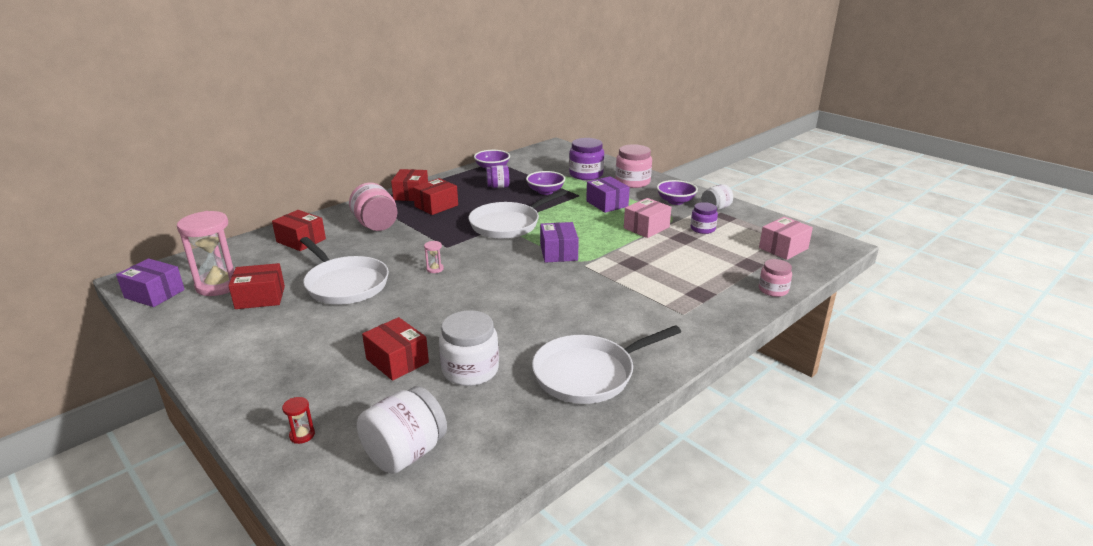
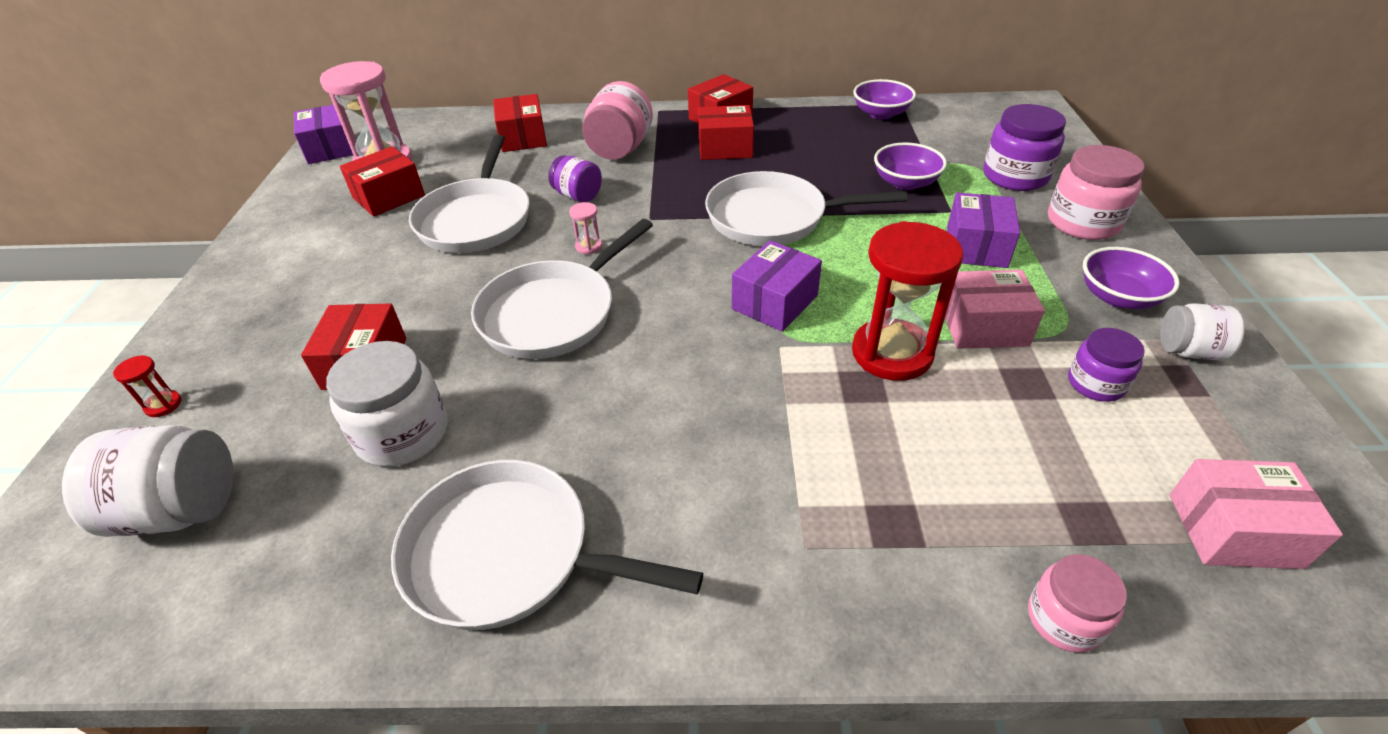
camera: 45 degrees right, 15 degrees up
(260, 297) = (389, 197): red box -> red box turned 75 degrees counterclockwise
(464, 299) = (553, 313): none -> white pan
(498, 187) = (846, 148): purple jar -> purple jar (578, 196)
(628, 249) = (892, 353): none -> red hourglass

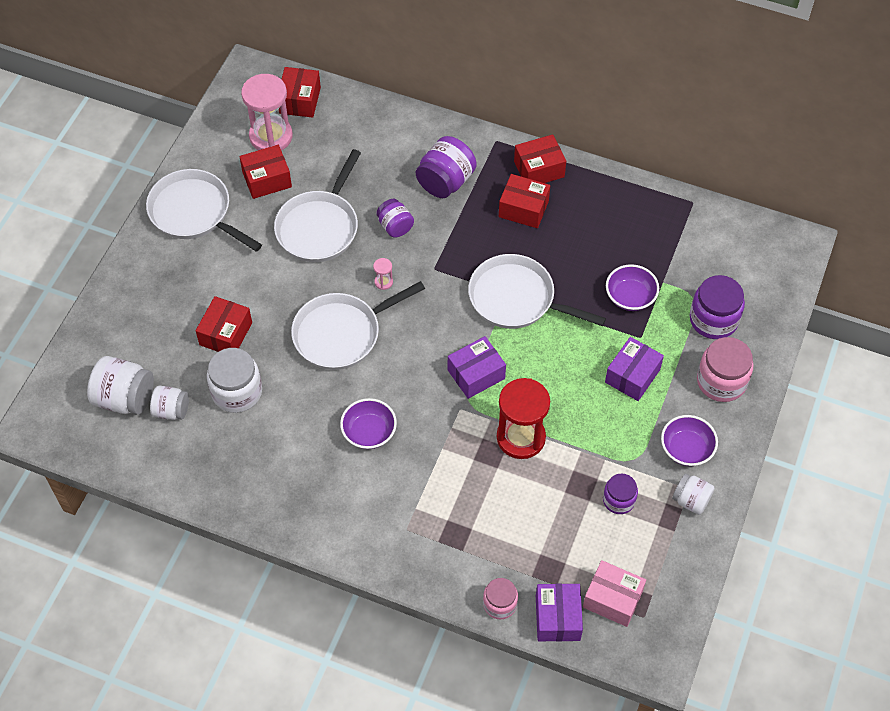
camera: 20 degrees right, 15 degrees up
(163, 405) = (117, 325): red hourglass -> none
(280, 500) = (171, 410): none -> white jar
(330, 148) = (235, 103): purple box -> purple box (557, 618)
(509, 554) = (271, 481): white pan -> white pan (194, 212)
(523, 138) = (379, 140): red box -> red box (300, 100)
(620, 149) = (445, 181): pink jar -> purple jar
(881, 114) = (668, 209): purple bowl -> purple bowl (369, 432)
(983, 326) = (587, 439): pink box -> none

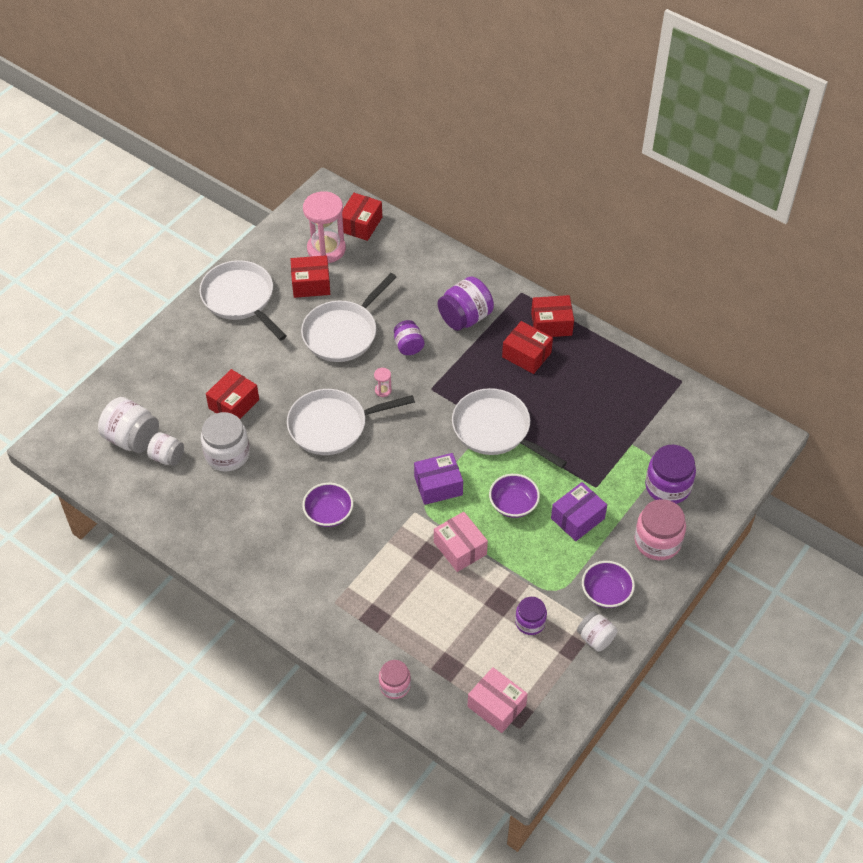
camera: 15 degrees right, 5 degrees down
(521, 437) = (460, 548): red hourglass -> pink box
(557, 618) = (442, 710): purple box -> none
(630, 297) = (598, 450): purple bowl -> purple bowl (513, 504)

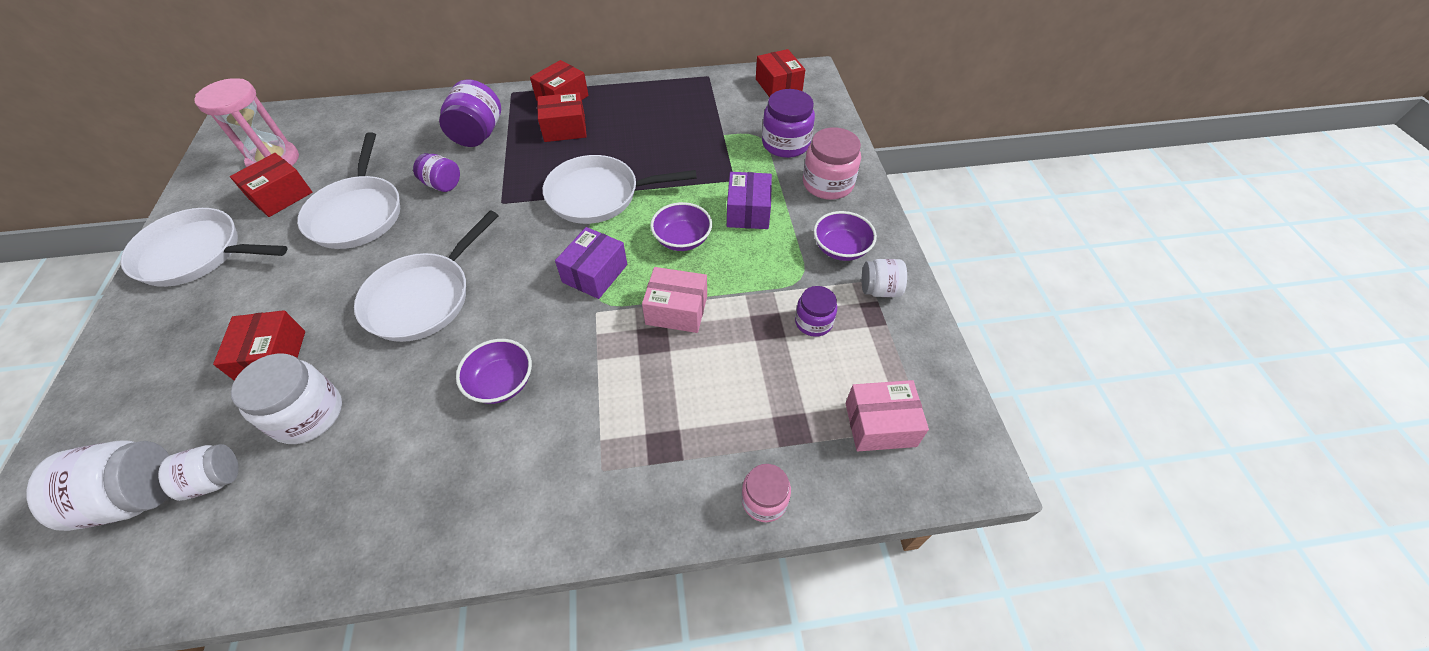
camera: 45 degrees left, 0 degrees up
(361, 224) = (297, 125): red box -> red box (778, 86)
(383, 390) = (451, 233): pink hourglass -> none

